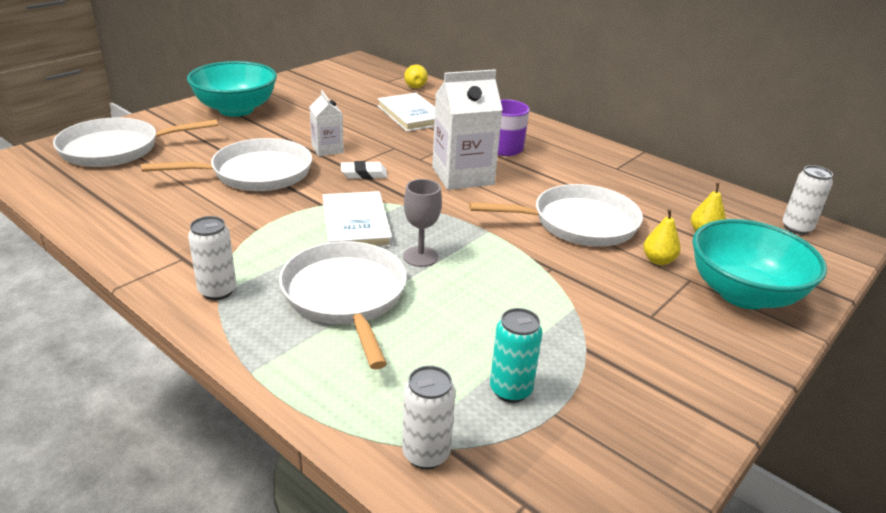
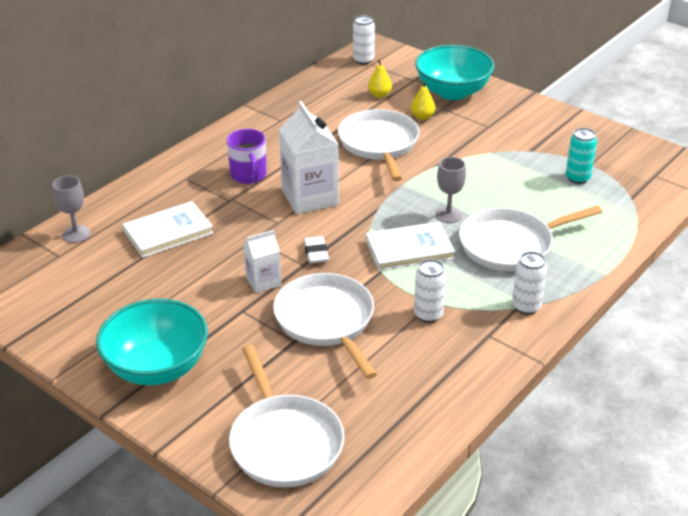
camera: 90 degrees left, 5 degrees up
(415, 86) = (76, 234): yellow pear -> grey goblet
(426, 454) = (638, 205): white can -> white can (428, 314)

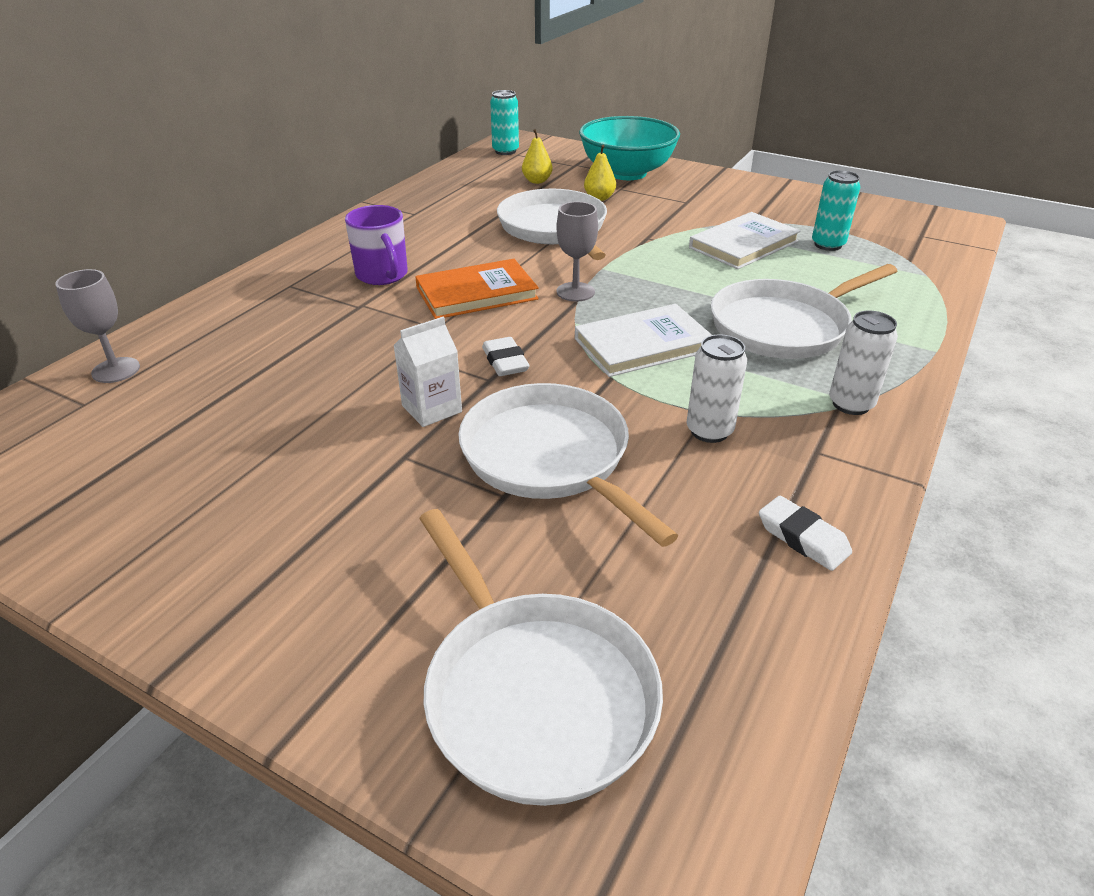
camera: 10 degrees left, 0 degrees up
(157, 367) = (262, 572): turquoise bowl -> none
(168, 232) = (268, 355): white book -> white book (744, 245)
(310, 197) = (476, 293): white carton -> orange book
(363, 60) = (505, 151): white can -> turquoise can
(448, 215) = (680, 298): grey goblet -> grey goblet (575, 292)
(454, 384) = (802, 538): none -> white eraser

